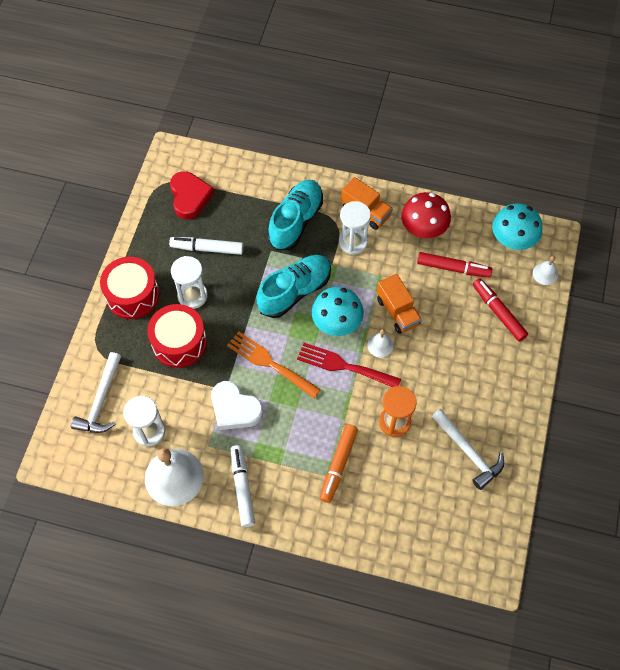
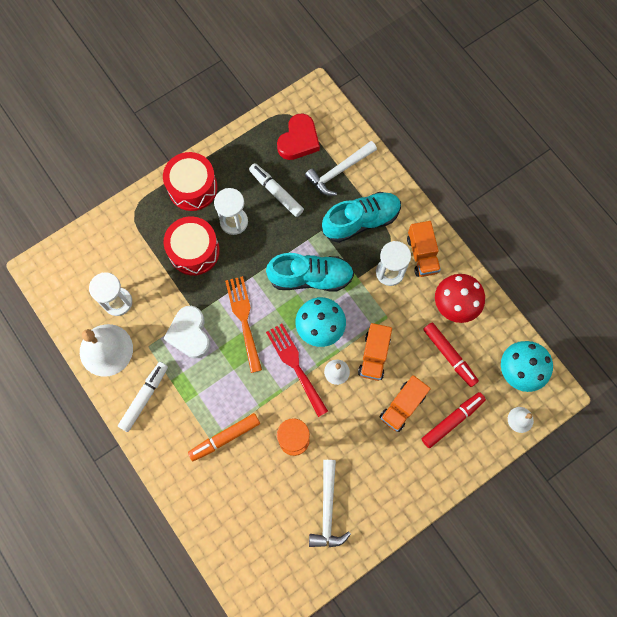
camera: 40 degrees right, 10 degrees up
(101, 401) = (105, 252): white hammer -> white hammer (339, 171)
(453, 331) = (402, 406): none -> orange truck
(498, 312) = (452, 420): red marker -> red marker turned 45 degrees clockwise

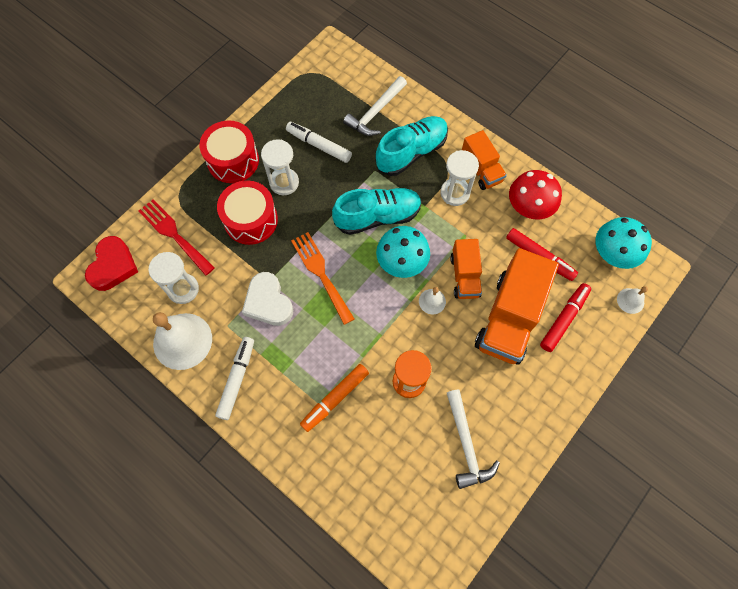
camera: 15 degrees left, 5 degrees down
(295, 365) = (388, 306): red fork -> red fork (174, 234)
(298, 140) = (327, 93): red heart -> red heart (113, 266)
(402, 406) = (509, 318): orange truck -> orange truck, size x1.77

